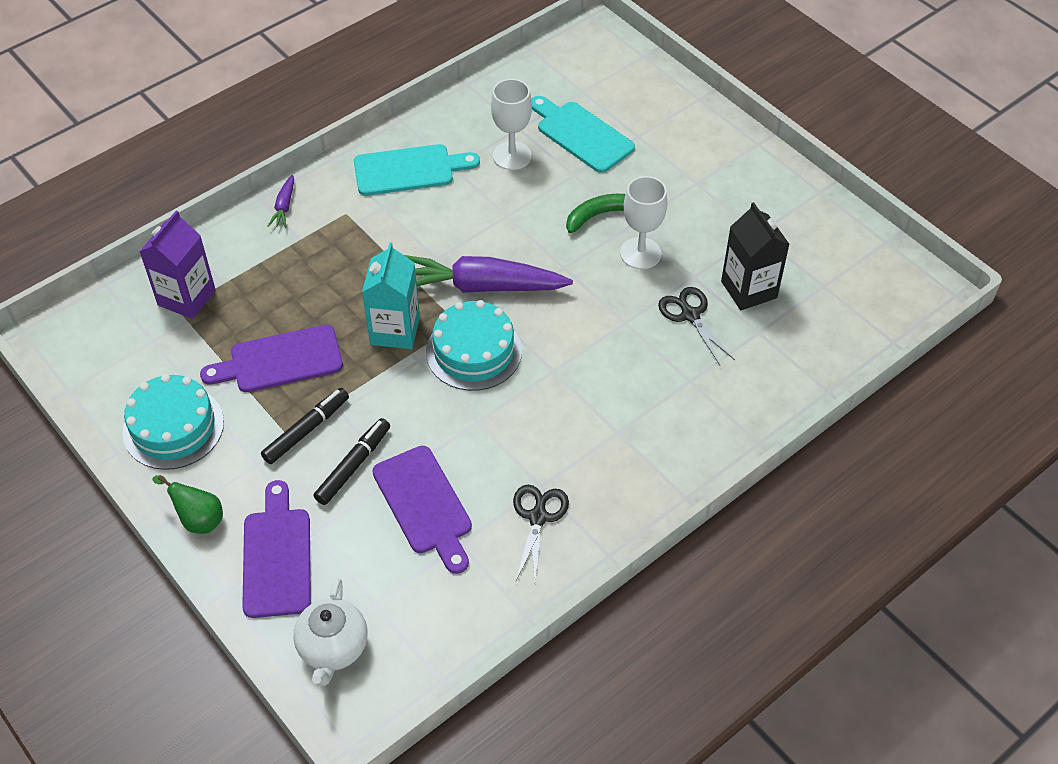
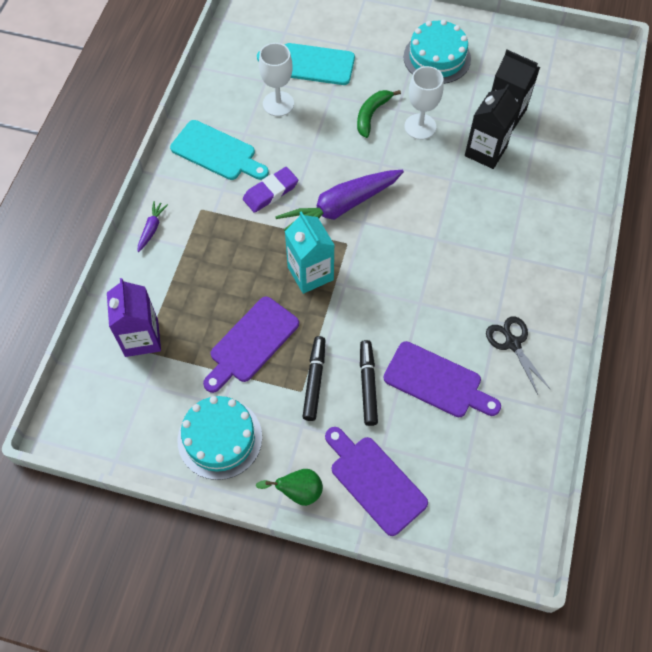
camera: 35 degrees left, 10 degrees up
(284, 206) = (151, 229): purple carrot -> purple carrot turned 135 degrees counterclockwise
(333, 648) = (466, 517): white teapot -> none
(409, 170) = (217, 152): turquoise cutting board -> turquoise cutting board turned 75 degrees clockwise
(426, 234) = (270, 192): none -> purple eraser
(474, 351) = (375, 256): turquoise cake -> turquoise cake (437, 58)
(690, 315) = (485, 151): black scissors -> black carton

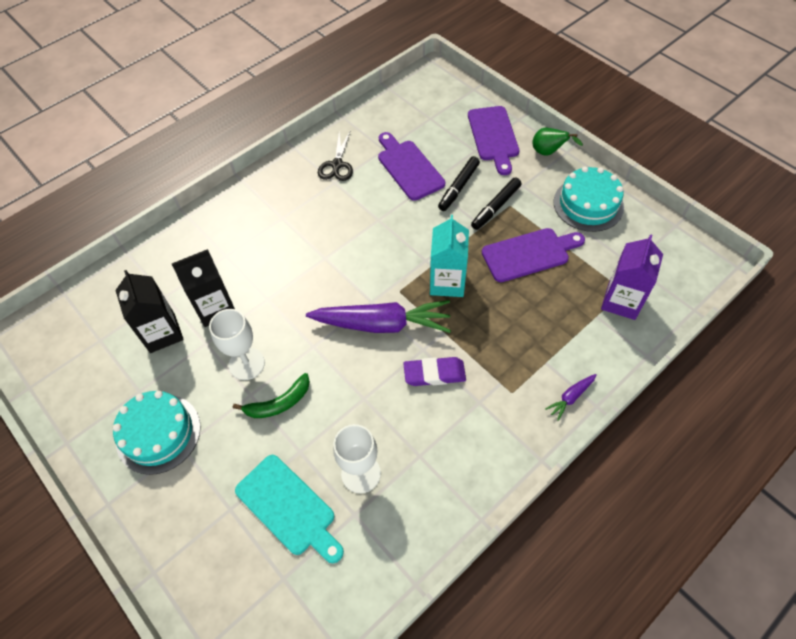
camera: 145 degrees left, 5 degrees down
(217, 152) = (461, 449): turquoise cutting board -> none

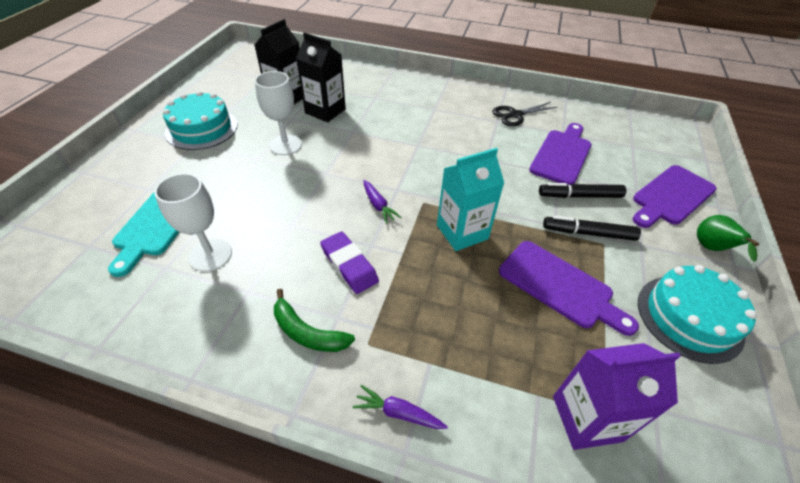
camera: 55 degrees right, 10 degrees down
(279, 403) = (259, 176): green banana -> green banana (307, 332)
(382, 324) = (378, 205): purple carrot -> purple carrot, size x0.43

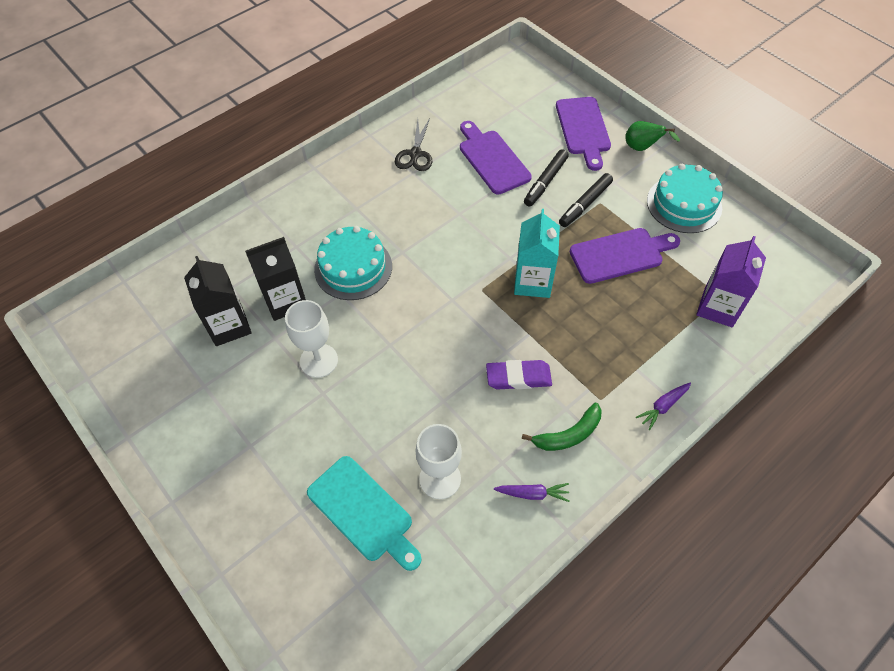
camera: 55 degrees left, 10 degrees up
(202, 129) = (225, 430): turquoise cake -> turquoise cake (353, 268)
(378, 205) = (463, 323): purple carrot -> purple carrot (532, 494)

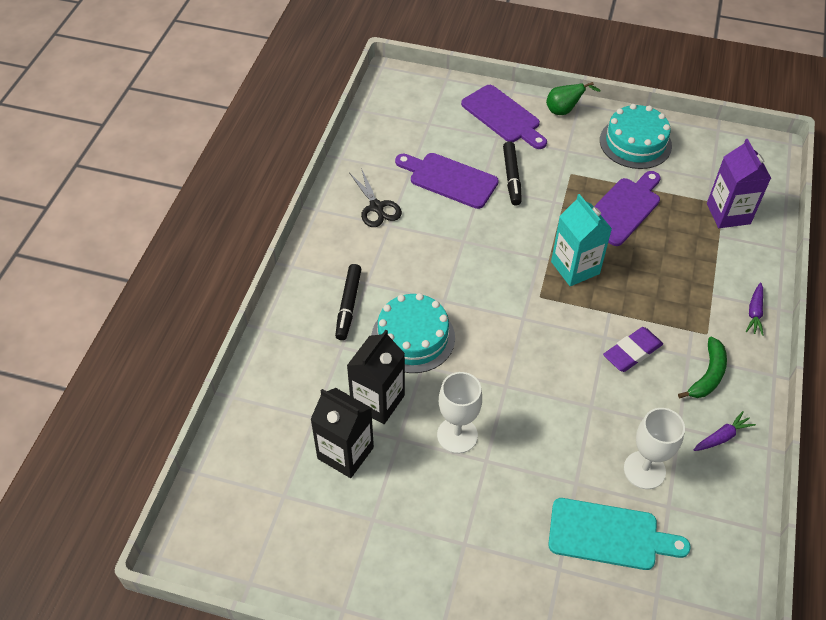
camera: 35 degrees left, 5 degrees down
(585, 204) = (560, 181): black marker -> black marker (348, 305)

